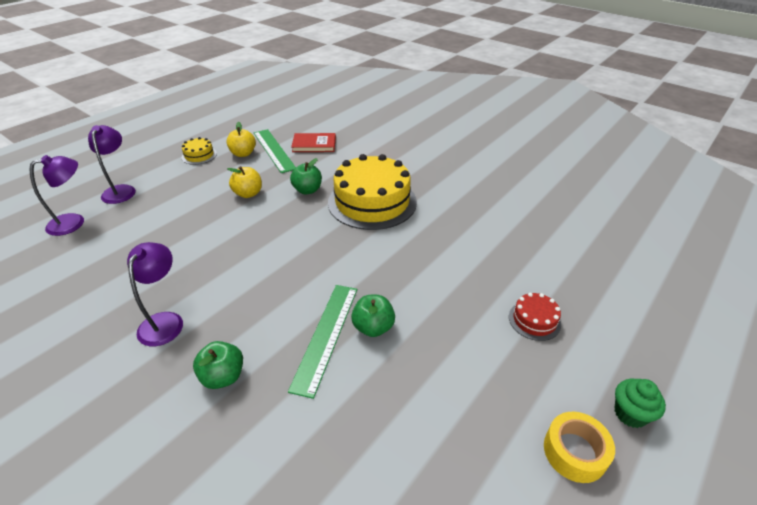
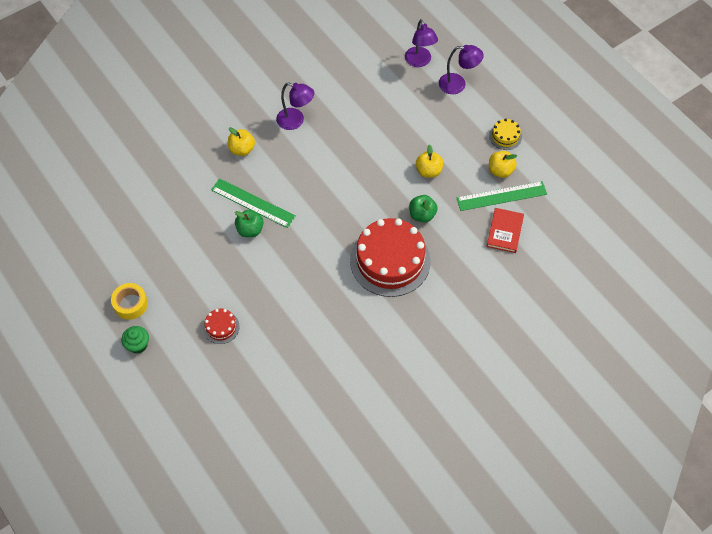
camera: 105 degrees right, 20 degrees up
(223, 376) = (242, 149): green apple -> yellow apple
(372, 202) = (390, 261): yellow cake -> red cake

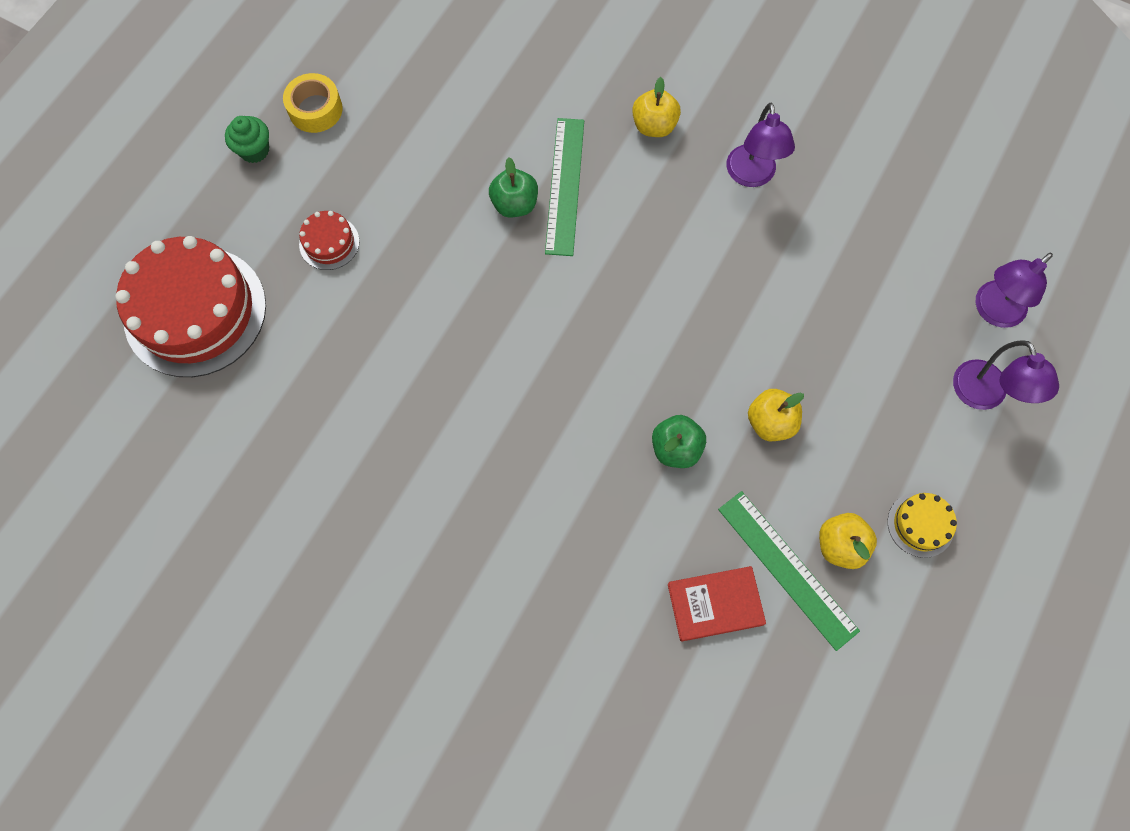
camera: 65 degrees right, 10 degrees up
(390, 261) = (560, 435): red cake -> red cake (195, 311)

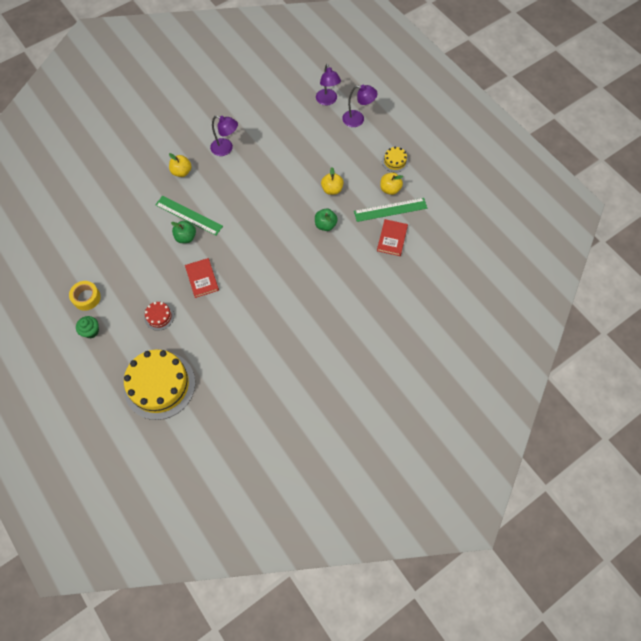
camera: 65 degrees left, 5 degrees down
(195, 311) = (159, 385): red cake -> yellow cake
(440, 276) = (202, 279): none -> red book

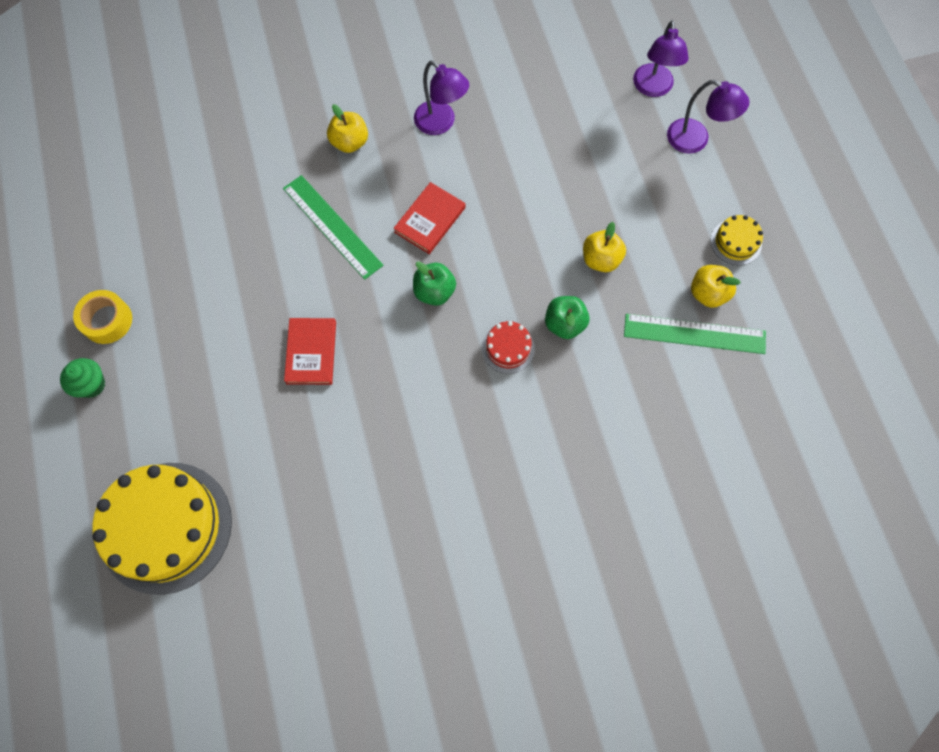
camera: 20 degrees right, 5 degrees up
(159, 316) = (213, 398): red cake -> red cake (508, 348)
(186, 237) = (312, 265): green apple -> green apple (434, 292)
(392, 238) = (677, 391): red book -> red book (430, 220)

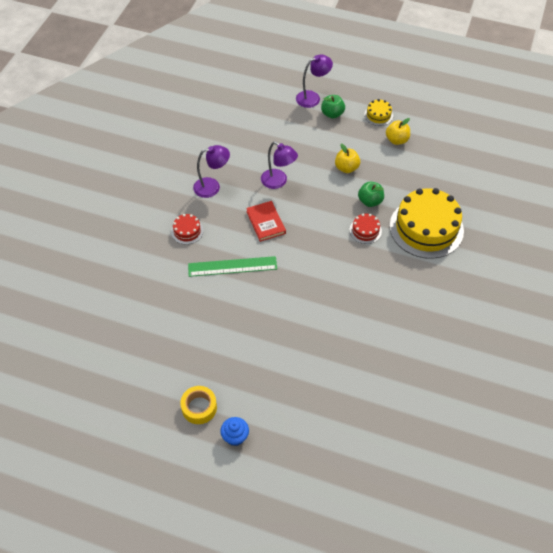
camera: 55 degrees left, 15 degrees down
(91, 385) = (235, 437): green cupcake -> blue cupcake
(166, 527) = (354, 441): yellow cake -> yellow cake (426, 228)
(311, 352) = (301, 316): red book -> none
(350, 142) = (187, 231): yellow apple -> red cake
(434, 292) = (309, 243): green apple -> green apple (332, 114)
(653, 88) = (270, 96): purple lamp -> purple lamp (278, 182)
(694, 334) = (413, 157): green ruler -> none

